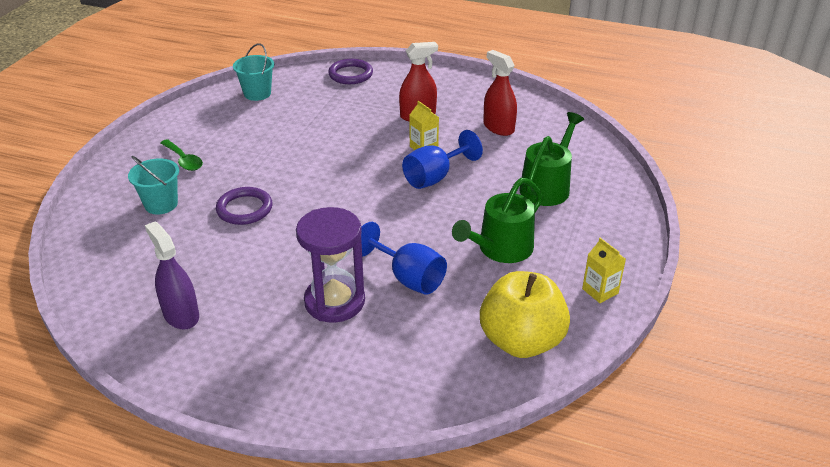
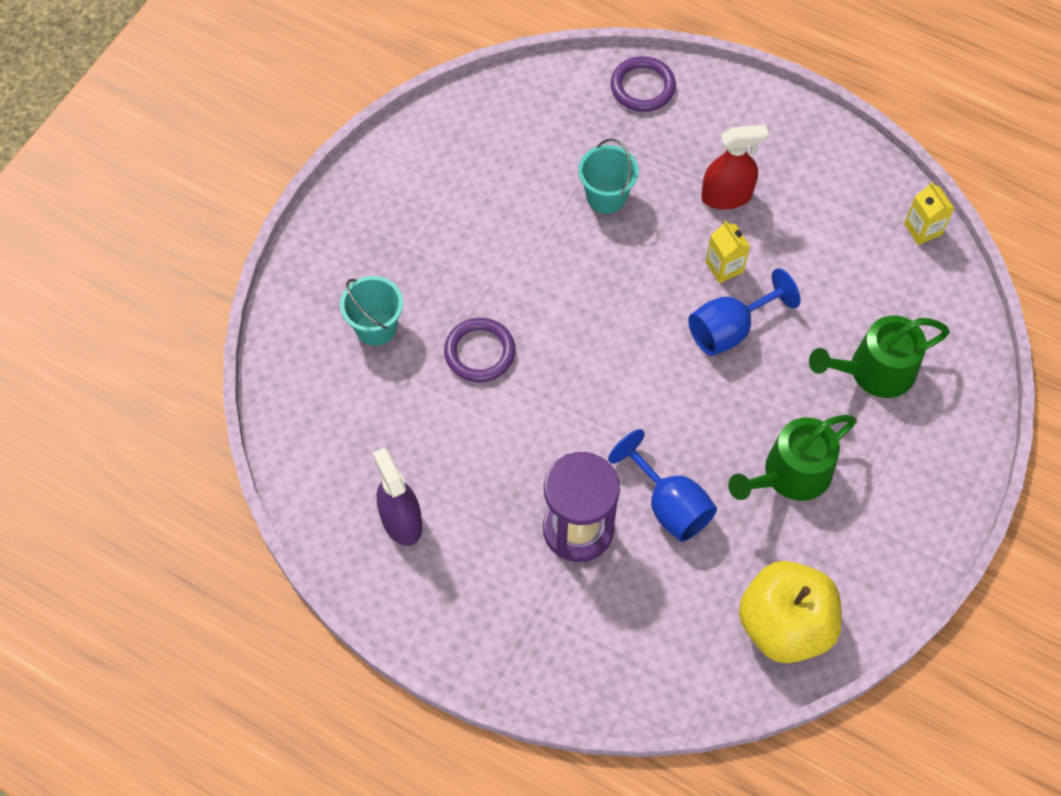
camera: 10 degrees right, 25 degrees up
(184, 160) = (404, 245): green spoon -> none
(257, 93) = (506, 113): turquoise bucket -> turquoise bucket (606, 197)
(498, 127) = (835, 239): red spray bottle -> none
(547, 187) = (875, 371): green watering can -> green watering can turned 150 degrees counterclockwise
(600, 291) = (896, 564): yellow carton -> yellow carton (922, 229)

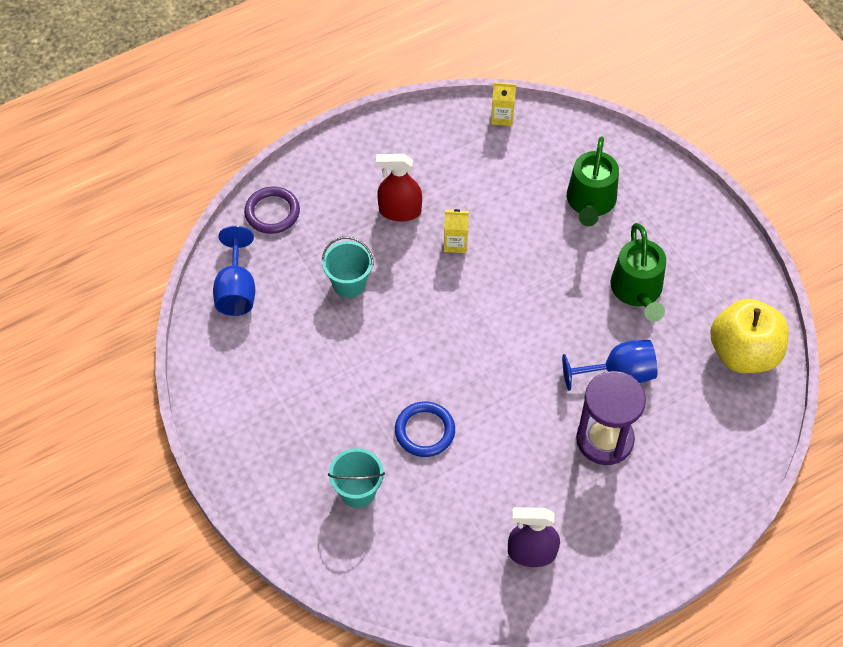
camera: 60 degrees left, 5 degrees down
(479, 352) = (425, 431): purple ring -> blue ring
(726, 196) = (400, 211): red spray bottle -> red spray bottle turned 105 degrees counterclockwise
(730, 329) = (506, 266): blue goblet -> blue goblet (236, 290)

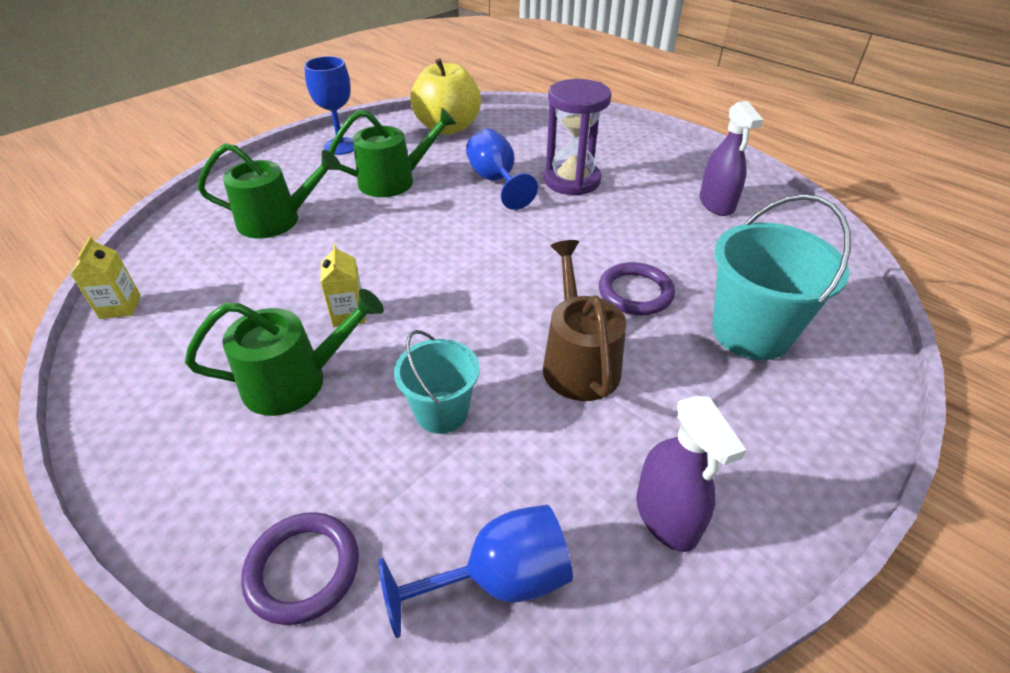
camera: 105 degrees left, 15 degrees down
(240, 375) = (666, 516): none -> purple spray bottle
(357, 491) = (751, 332): turquoise bucket -> turquoise bucket, size x1.63
(365, 369) = (579, 362): none -> brown watering can
(400, 211) = (294, 381): red spray bottle -> green watering can
(425, 431) = (635, 292): blue ring -> purple ring
(717, 254) = (341, 146): none -> blue goblet

